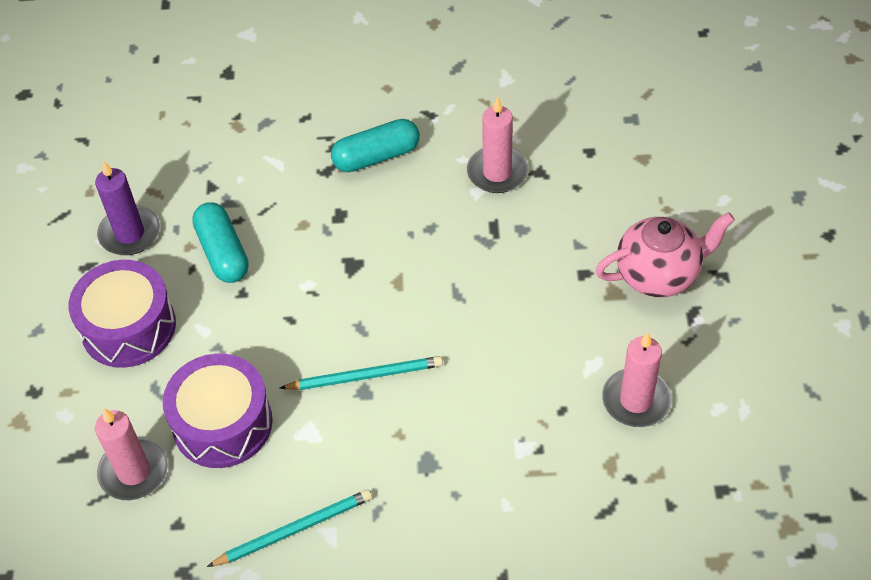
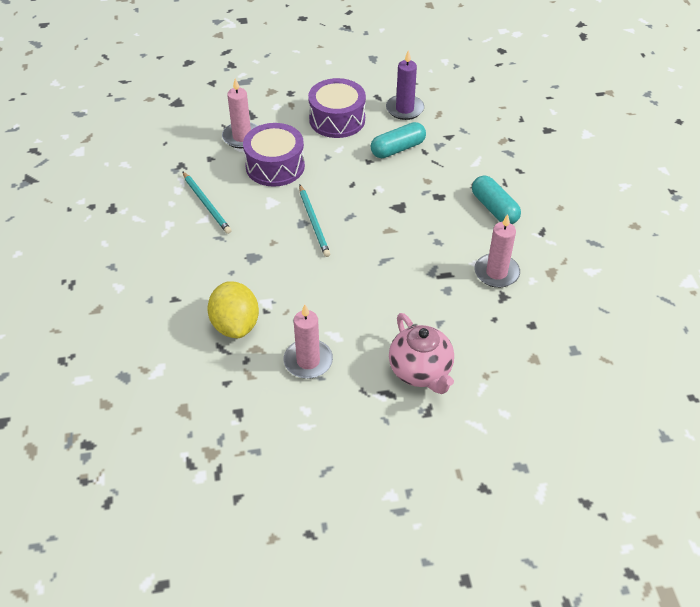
camera: 80 degrees right, 5 degrees down
(563, 490) = (235, 325): none -> yellow lemon

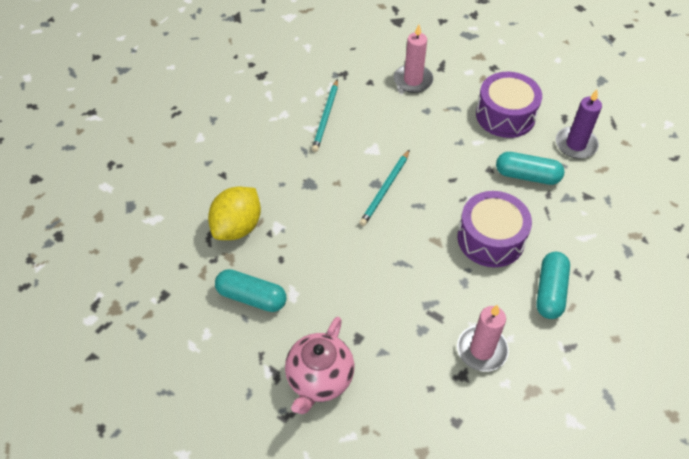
camera: 45 degrees right, 5 degrees up
(275, 166) = (410, 121): purple drum -> purple drum (490, 239)
(308, 361) = (251, 297): pink candle -> turquoise capsule

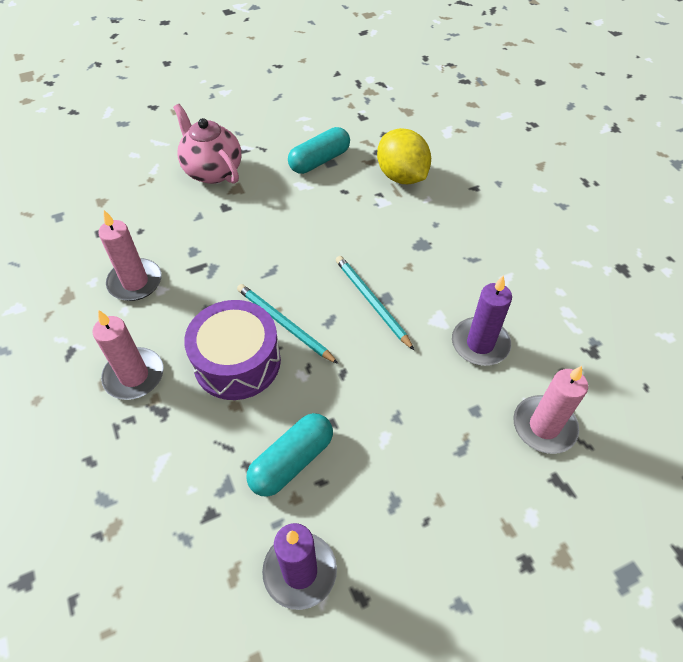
camera: 120 degrees right, 0 degrees up
(326, 117) = (517, 298): turquoise pencil -> turquoise pencil (284, 324)
(377, 123) = (480, 344): none -> purple candle
(505, 115) = (412, 508): purple drum -> none
(550, 291) = (134, 376): turquoise capsule -> pink candle

